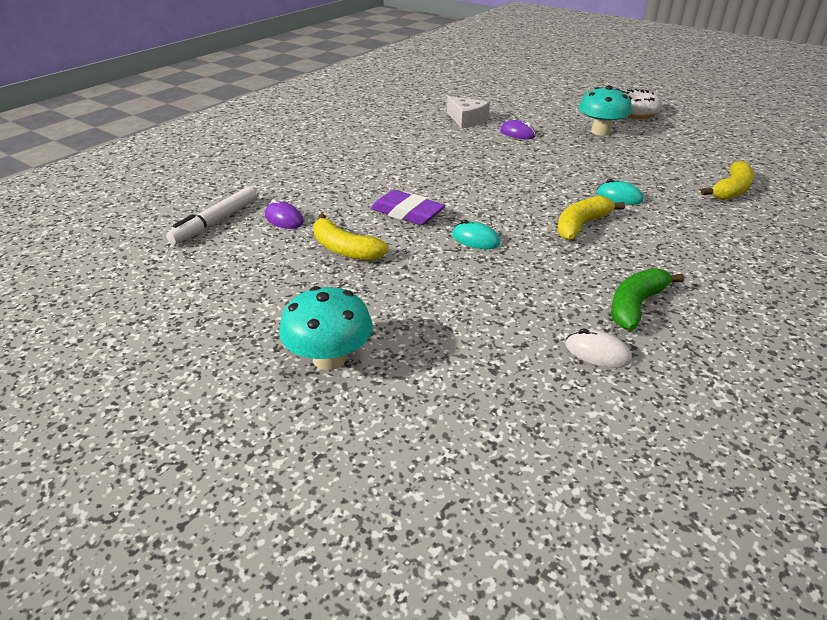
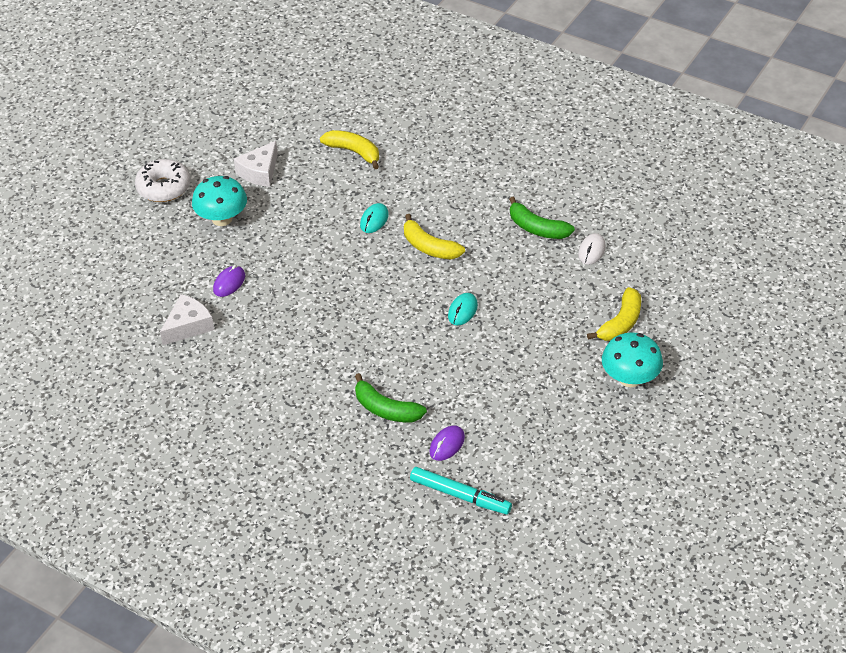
camera: 95 degrees left, 10 degrees up
(215, 222) = (460, 496): white marker -> turquoise marker
(344, 192) = (386, 409): none -> green banana
(345, 249) = (492, 392): yellow banana -> yellow banana (621, 323)
(407, 213) = (423, 358): purple eraser -> none
(673, 146) = (259, 172): none -> white cheese

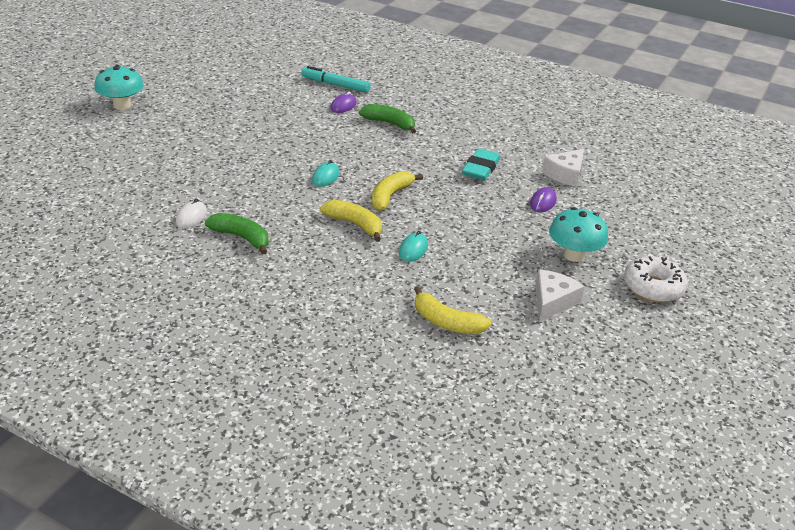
camera: 175 degrees right, 10 degrees down
(285, 331) = (480, 168): none -> turquoise eraser
(621, 323) = (186, 165): yellow banana -> yellow banana (390, 196)
(630, 378) = (193, 133): turquoise mushroom -> turquoise mushroom (122, 105)

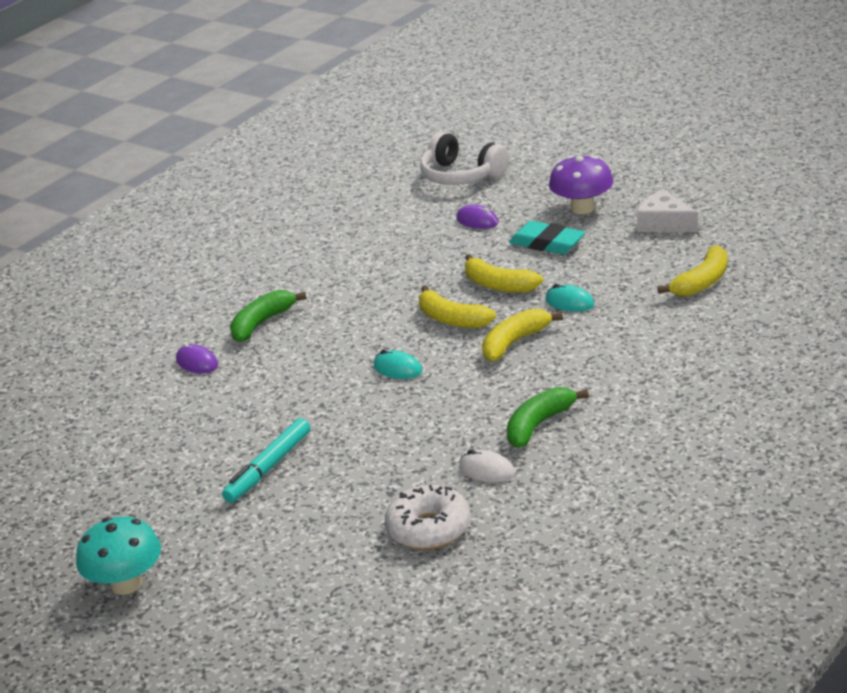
camera: 75 degrees left, 5 degrees down
(335, 85) = (125, 372): turquoise marker -> turquoise marker (268, 468)
(440, 215) = (498, 285): none -> yellow banana
(480, 168) = (395, 257): turquoise eraser -> turquoise eraser (547, 243)
(565, 174) = (418, 204): white cheese -> none
(574, 255) = (582, 208): turquoise mushroom -> purple mushroom
(619, 192) = (461, 175): none -> white headphones
(653, 287) = (639, 171): white donut -> white donut (429, 528)

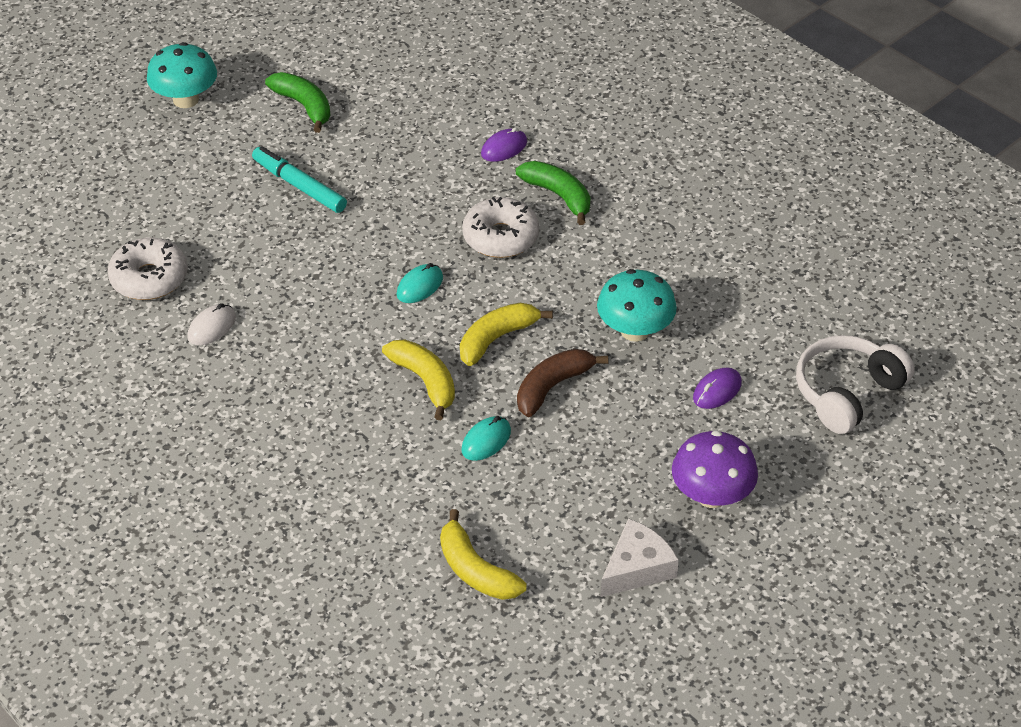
camera: 95 degrees right, 15 degrees up
(323, 341) = (500, 237): none -> white donut
(423, 262) = (635, 330): none -> turquoise mushroom
(498, 285) = (552, 387): yellow banana -> brown banana
(539, 424) = (264, 375): green banana -> green banana (304, 106)
(547, 243) = (633, 445): turquoise eraser -> none

